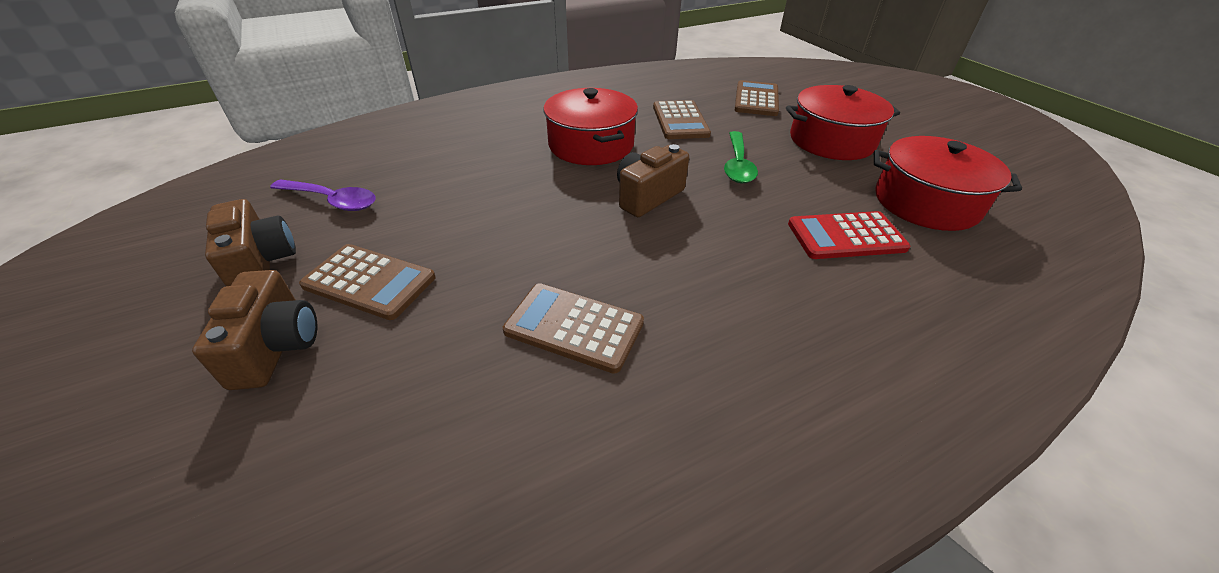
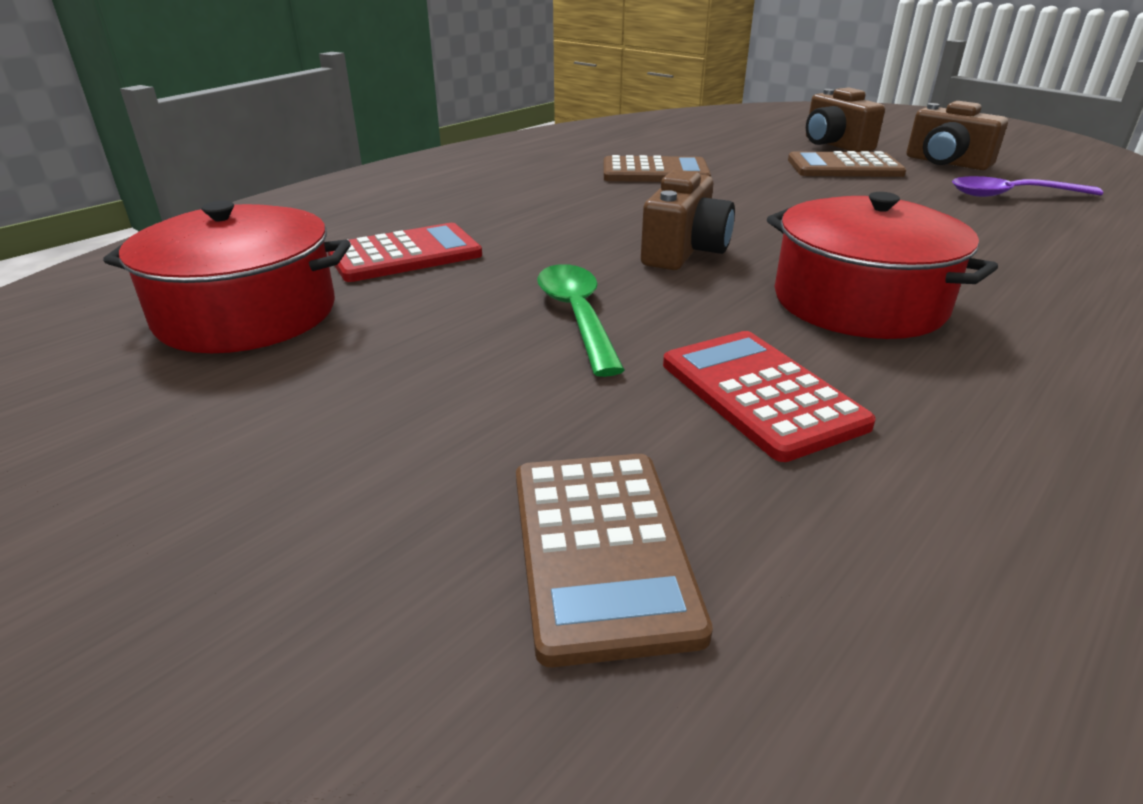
camera: 160 degrees right, 10 degrees down
(680, 121) = (761, 394): brown calculator -> red calculator
(831, 141) = (372, 414): red pot -> none

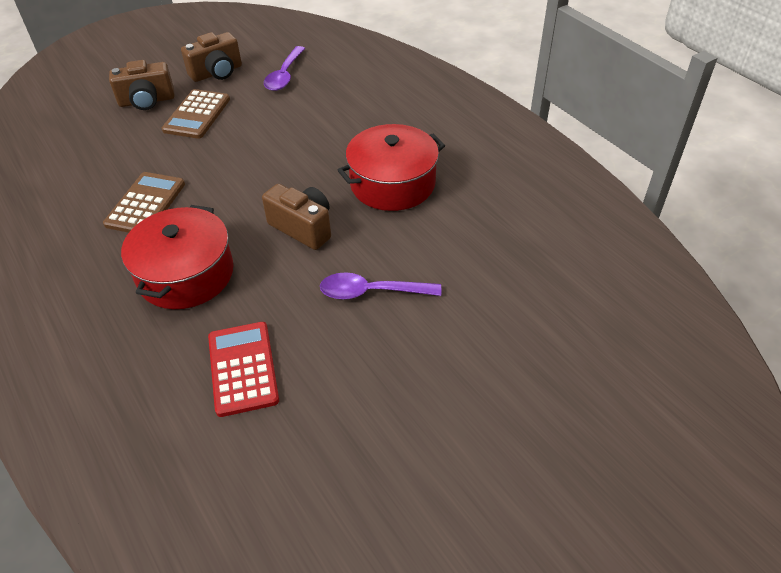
camera: 75 degrees left, 15 degrees up
(247, 314) = (310, 460): red pot -> red pot (186, 274)
(577, 316) = (371, 292): green spoon -> purple spoon
(601, 550) = (559, 318): brown calculator -> none
(761, 394) = (467, 244): red calculator -> none

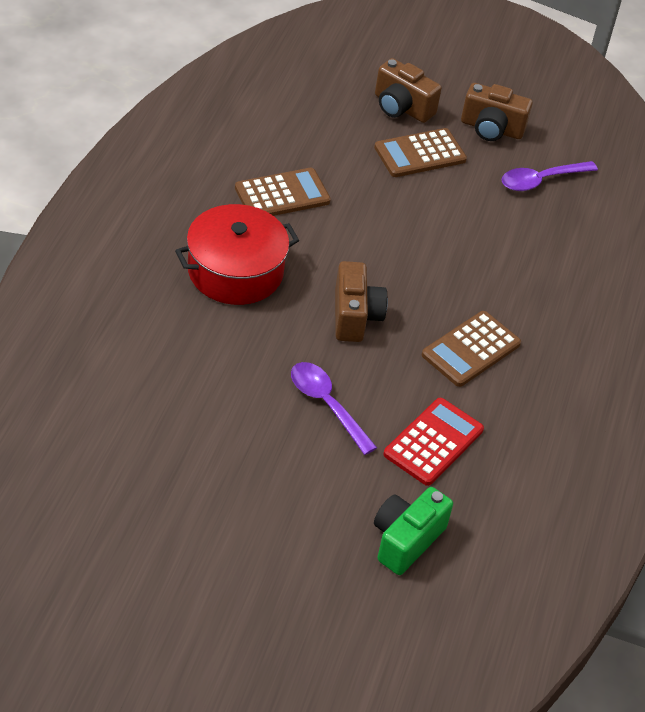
camera: 45 degrees right, 0 degrees up
(243, 368) = (180, 365): red calculator -> red calculator (433, 442)
(392, 183) = (471, 349): red pot -> brown calculator
(541, 317) = (406, 540): none -> green camera

